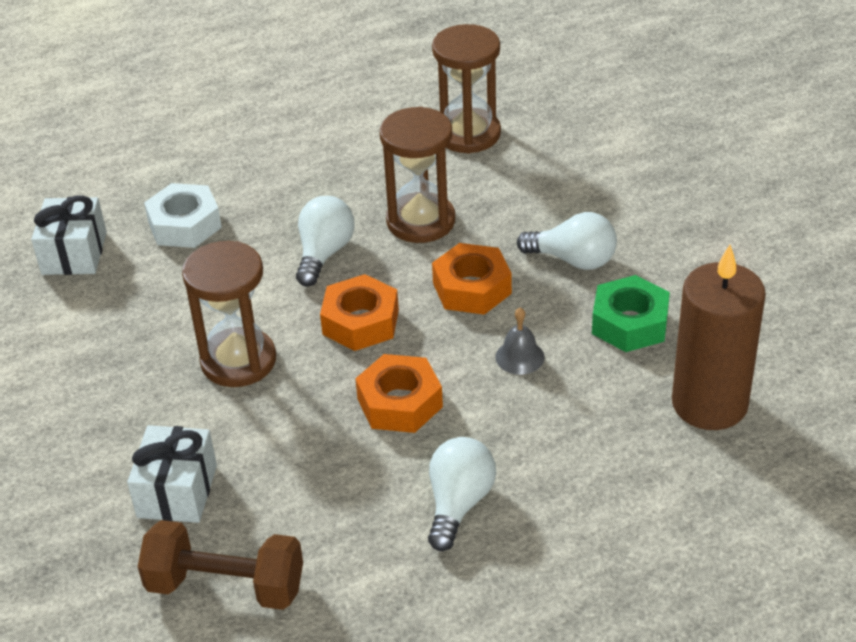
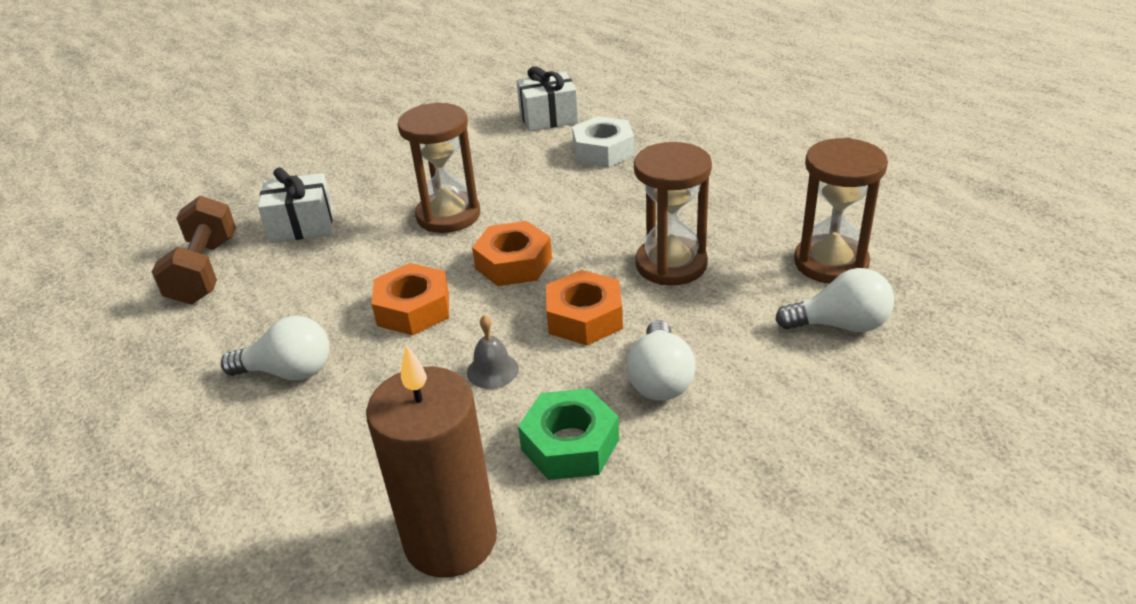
camera: 75 degrees right, 5 degrees down
(324, 253) = (598, 223): white light bulb -> white light bulb (840, 325)

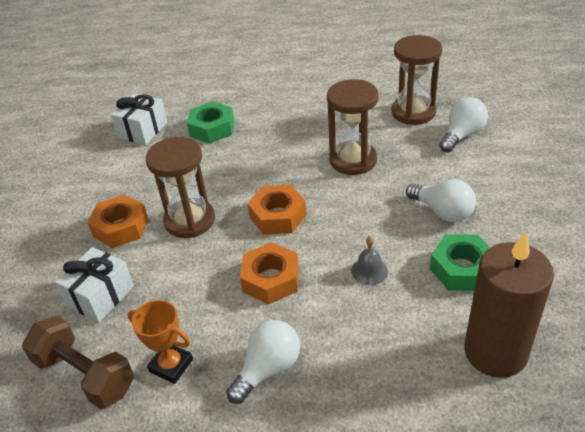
camera: 50 degrees left, 5 degrees up
(249, 310) = (171, 365): none -> orange trophy
(584, 317) = (362, 213): orange nut -> orange nut (121, 227)
(603, 151) = (212, 128): white nut -> green nut

